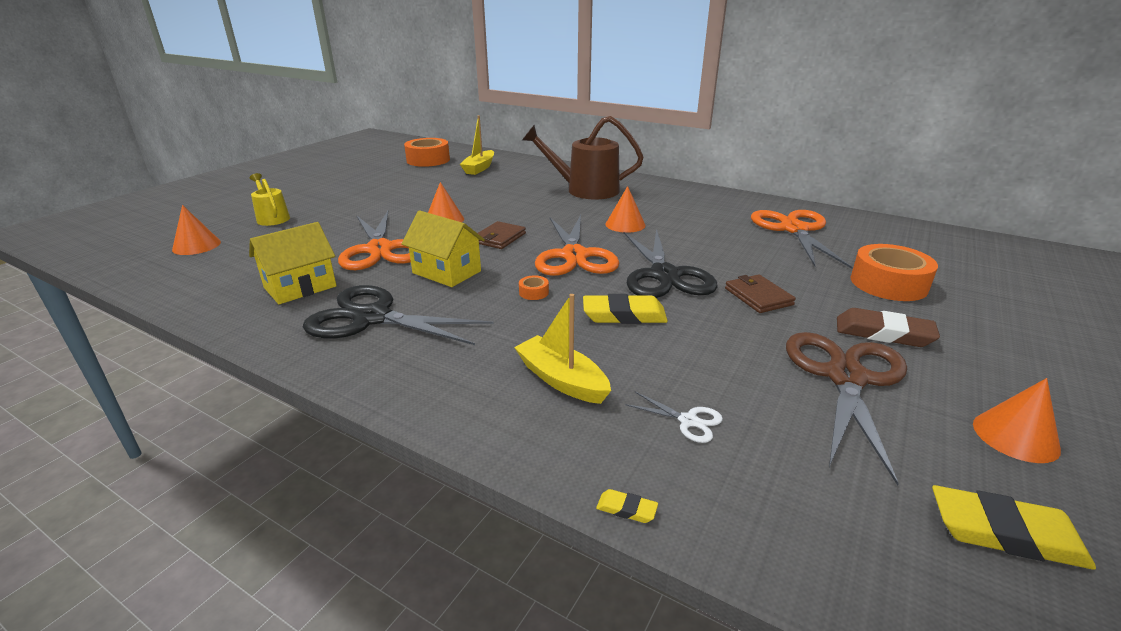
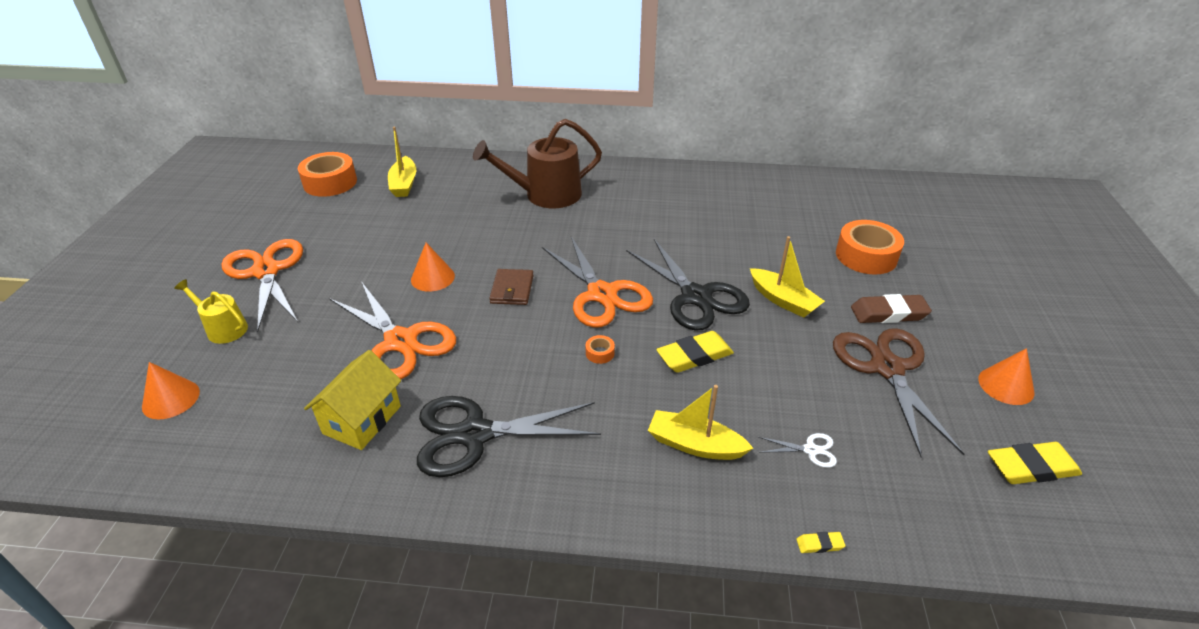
camera: 25 degrees left, 10 degrees up
(446, 272) = (497, 352): yellow house -> none
(625, 224) = (618, 237): orange cone -> none
(758, 296) = (783, 300): brown wallet -> yellow boat
(794, 229) = (764, 207): orange scissors -> orange scissors (266, 271)

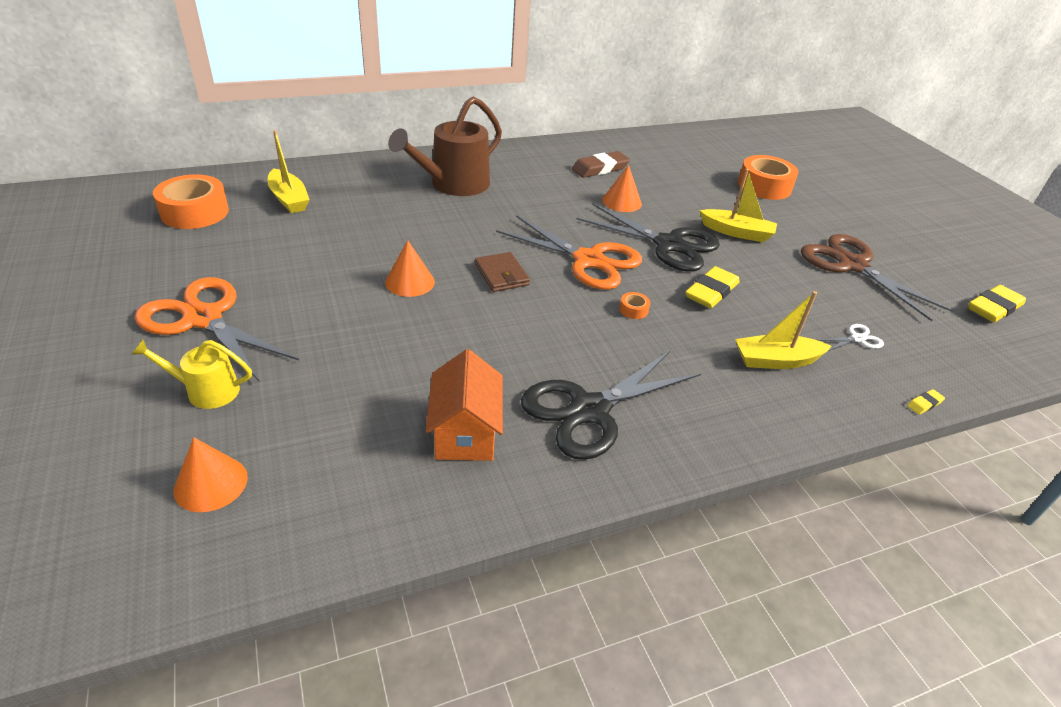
camera: 30 degrees left, 0 degrees up
(362, 420) = (465, 433): yellow house -> orange house
(400, 341) = (434, 349): orange scissors -> none
(888, 313) = (817, 225): brown eraser -> brown eraser (600, 168)
(1006, 385) = (932, 258): orange cone -> orange cone (622, 202)

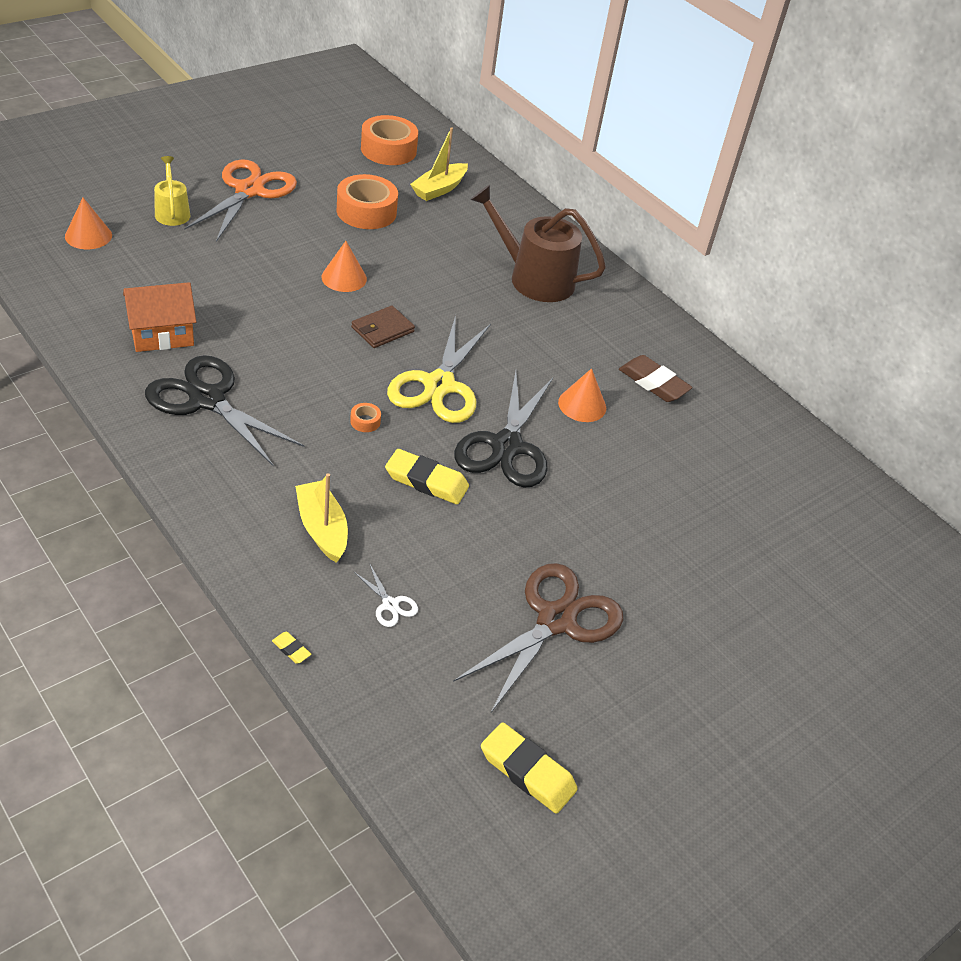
camera: 70 degrees right, 5 degrees up
(588, 260) = (439, 385): orange scissors -> yellow scissors
(736, 232) = (572, 508): yellow boat -> none
(764, 186) = (721, 543): orange tape -> orange tape (366, 211)

